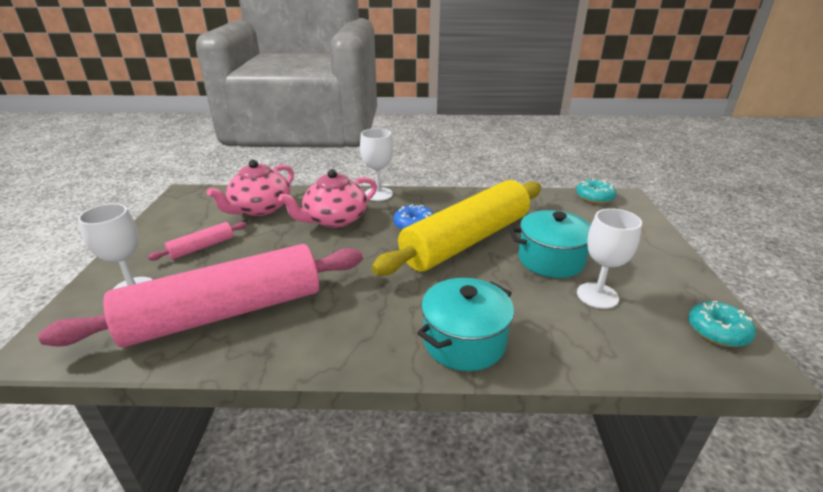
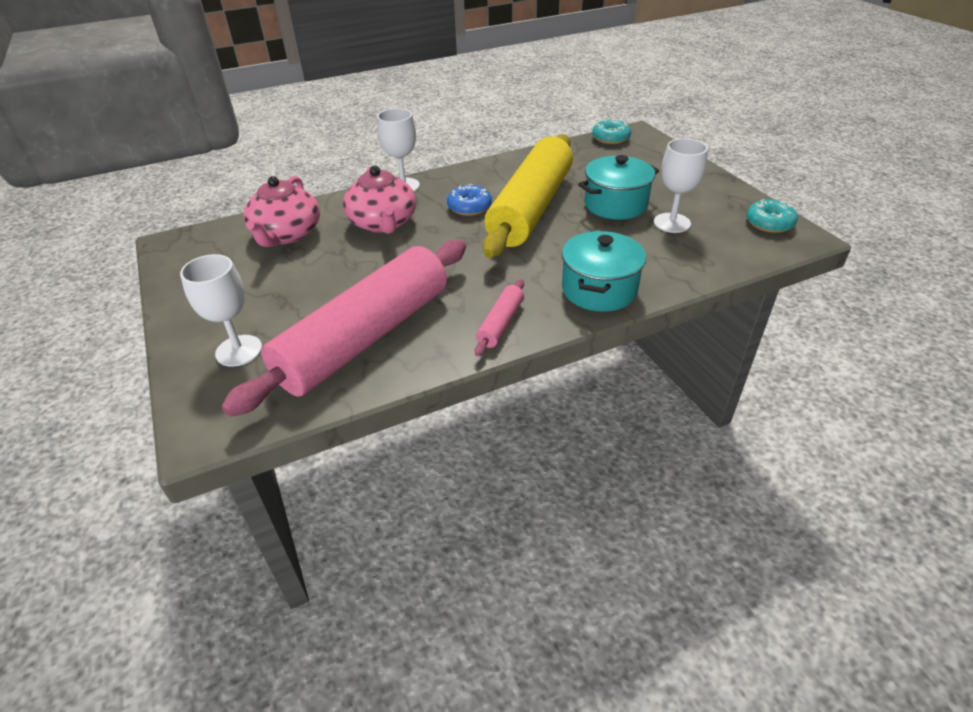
camera: 25 degrees left, 10 degrees up
(202, 247) = (266, 290): pink rolling pin -> pink rolling pin (501, 324)
(335, 219) = (383, 223): pink teapot -> pink teapot turned 45 degrees counterclockwise

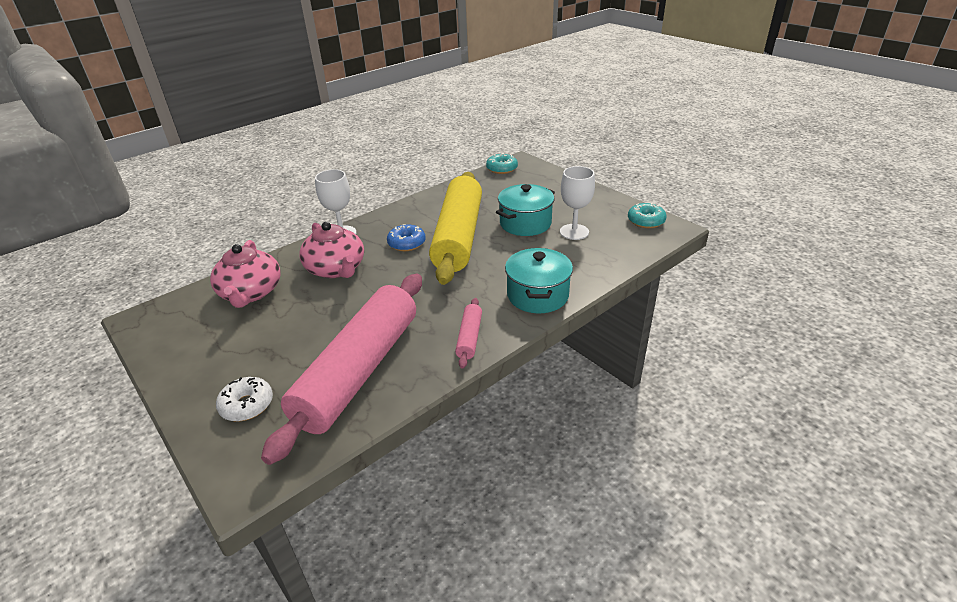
camera: 15 degrees left, 5 degrees down
(239, 350) = (247, 405): white goblet -> white donut

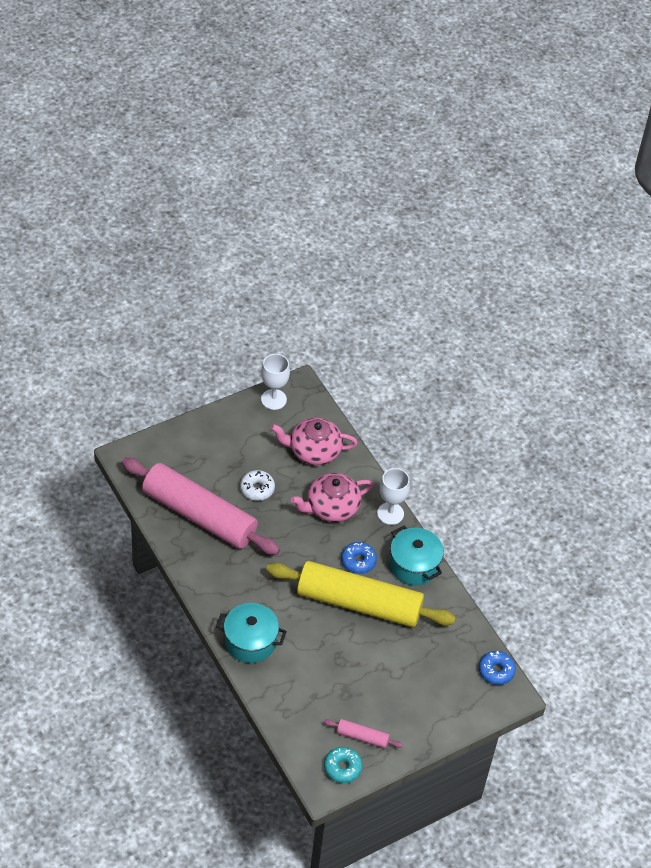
camera: 95 degrees right, 15 degrees up
(247, 405) = (187, 455): white donut -> white donut (257, 489)
(469, 337) = (213, 585): pink rolling pin -> pink rolling pin (362, 737)
(502, 169) = (496, 671): turquoise donut -> blue donut
(525, 223) = (367, 662): turquoise pot -> turquoise pot (414, 565)
(574, 232) = (340, 699): white goblet -> white goblet (273, 399)

